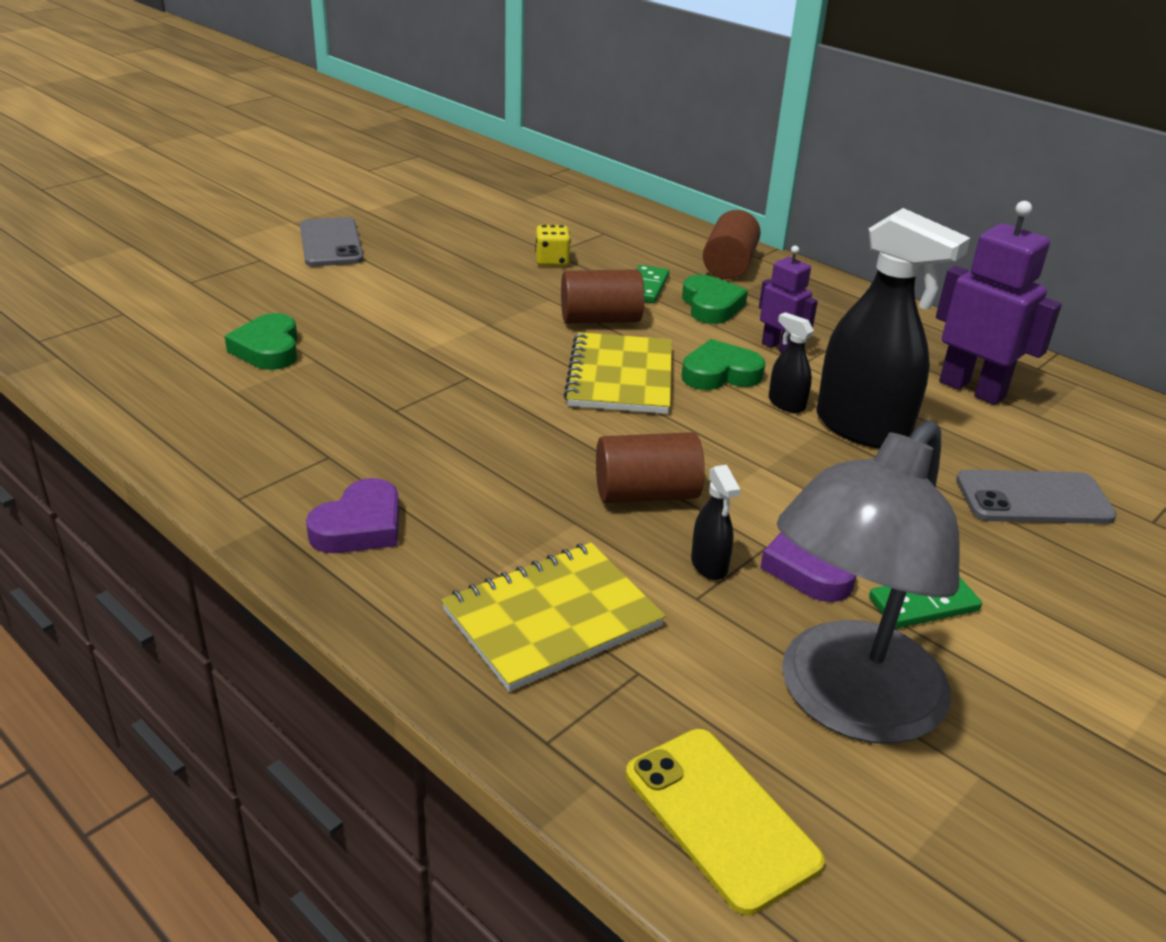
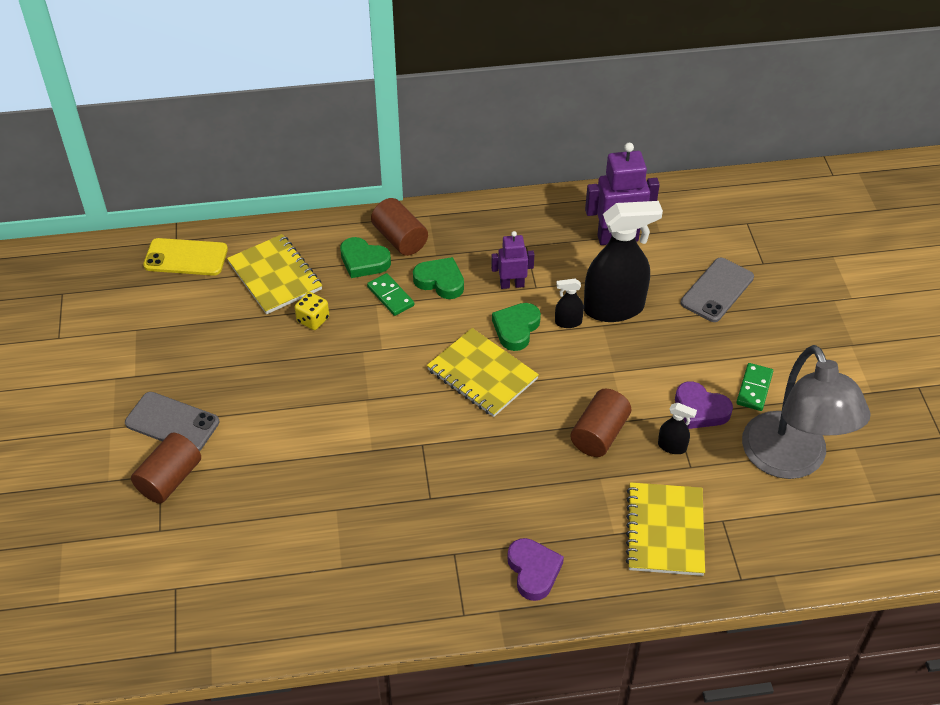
camera: 50 degrees left, 15 degrees up
(268, 349) = (301, 527): green heart -> green heart (363, 261)
(577, 226) = (275, 276): none -> yellow notebook
(600, 319) = (410, 343): brown cylinder -> brown cylinder (170, 479)
(721, 817) = (820, 545): yellow phone -> yellow phone (186, 257)

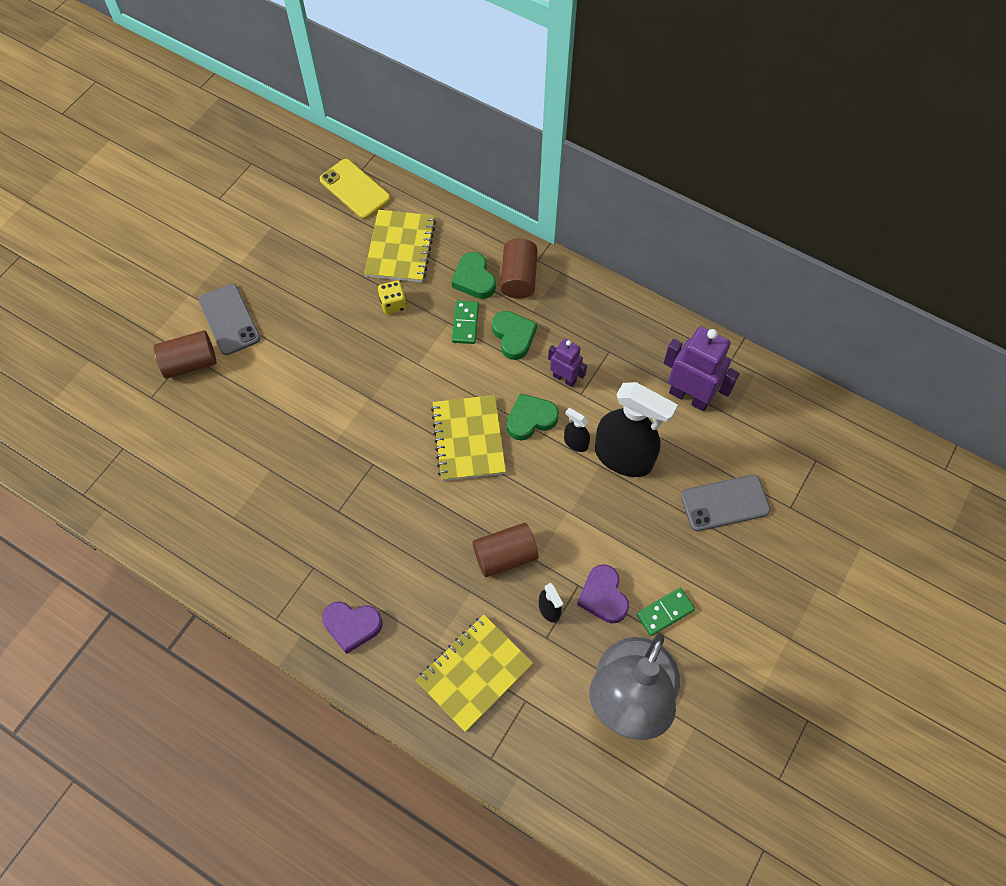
camera: 40 degrees right, 15 degrees up
(533, 571) = (352, 626): purple heart -> purple heart turned 75 degrees clockwise

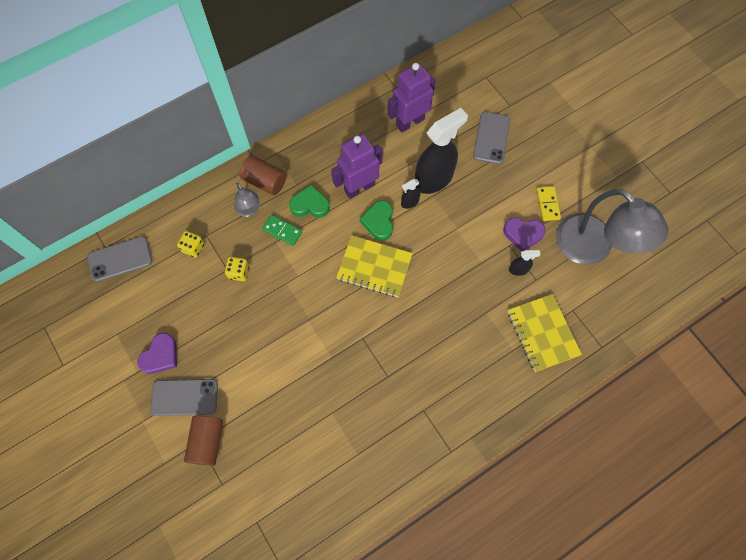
camera: 65 degrees left, 5 degrees up
(352, 626) = (478, 399): purple heart -> purple heart (160, 355)
(355, 189) = (120, 259): yellow phone -> grey phone
(400, 248) = (193, 248): yellow notebook -> yellow dice
(474, 279) = (249, 210): green heart -> grey lamp
(505, 556) = (470, 280): brown cylinder -> none
(564, 378) = (359, 188): purple robot -> purple robot, size x1.72
(665, 612) = (548, 204): green domino -> yellow domino

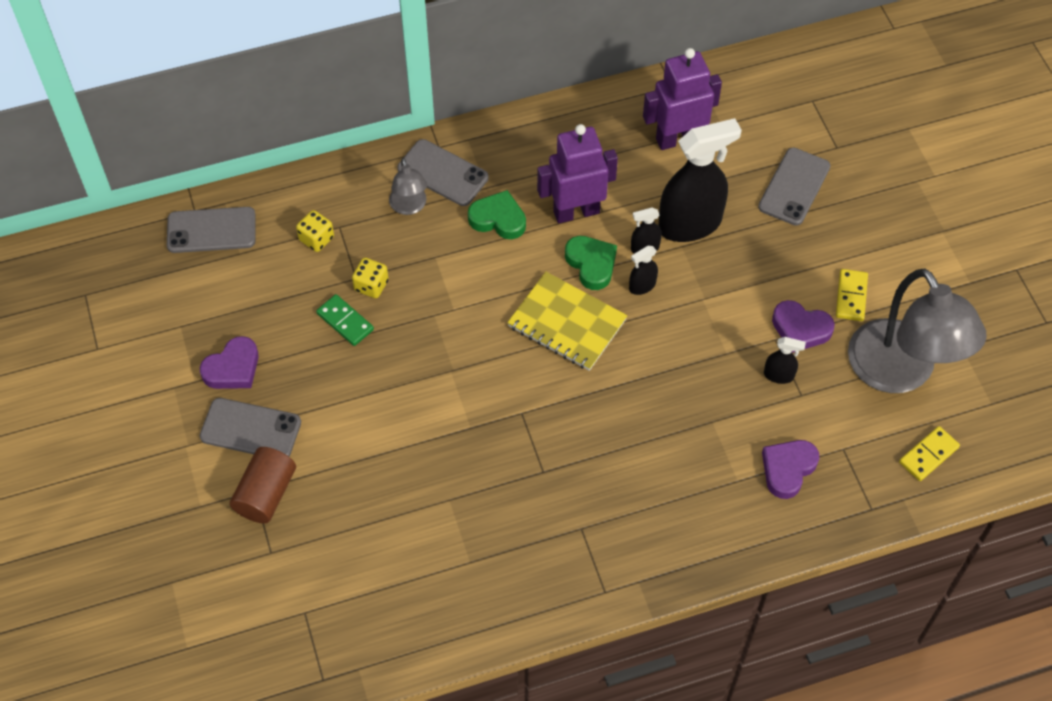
camera: 15 degrees right, 10 degrees down
(265, 181) = (442, 173): brown cylinder -> grey phone
(282, 231) = (448, 245): green domino -> green domino (345, 321)
(379, 222) = (591, 264): green heart -> green heart turned 135 degrees clockwise
(415, 229) = (642, 286): none -> black spray bottle
(542, 333) = (788, 469): yellow notebook -> purple heart
(626, 300) = (928, 455): none -> yellow domino

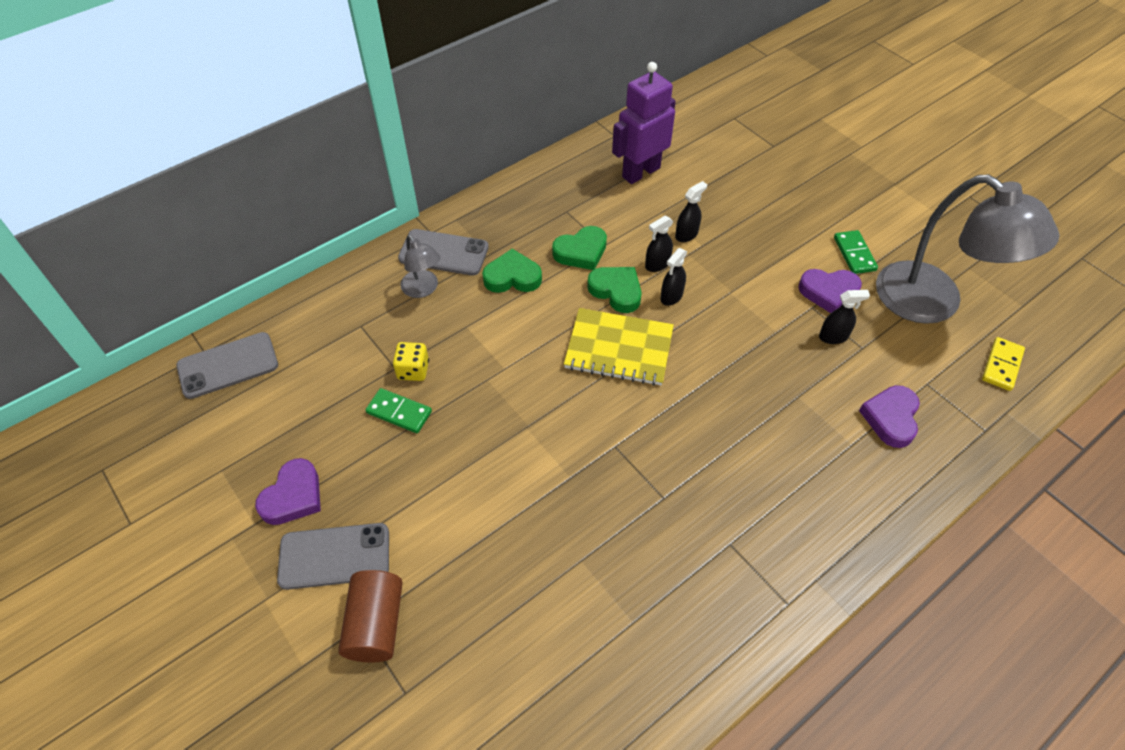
camera: 20 degrees left, 5 degrees down
(316, 239) = (341, 343): yellow dice -> none
(576, 212) = (581, 252): purple robot -> green heart
(690, 224) = (686, 235): black spray bottle -> black spray bottle, size x0.44
(794, 187) = (757, 183): grey phone -> none
(851, 296) = (854, 254): yellow domino -> green domino

